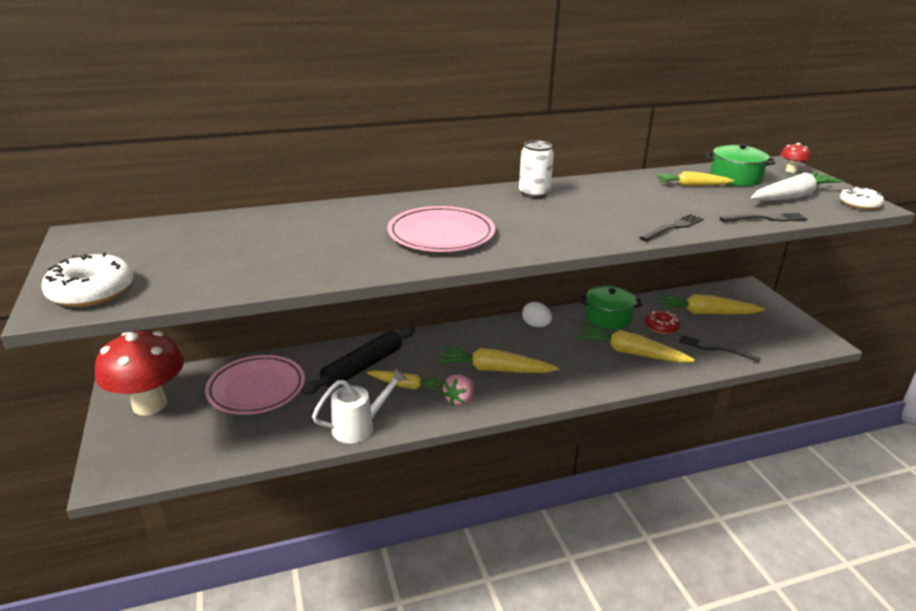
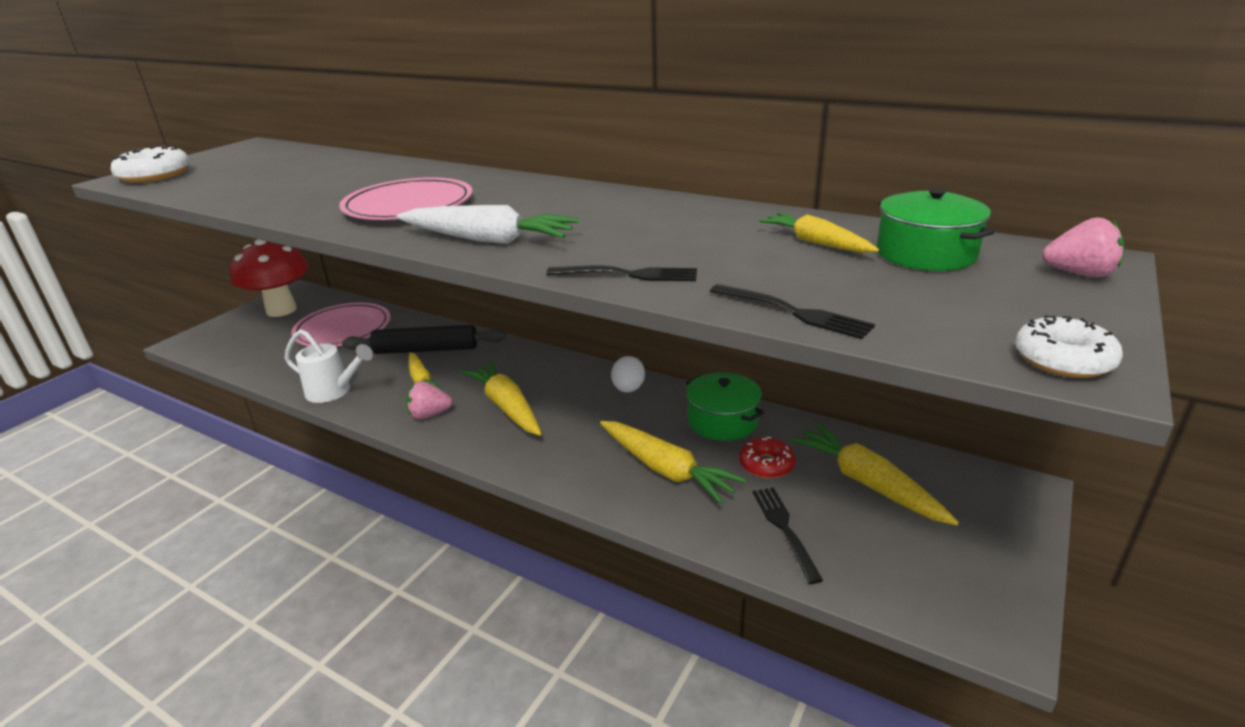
camera: 50 degrees right, 0 degrees up
(534, 193) = (596, 198): white can -> none
(630, 353) = (666, 469): yellow carrot -> yellow carrot turned 150 degrees clockwise
(791, 170) = (1079, 274): red mushroom -> pink strawberry
(792, 197) = (944, 304): white carrot -> white carrot (488, 240)

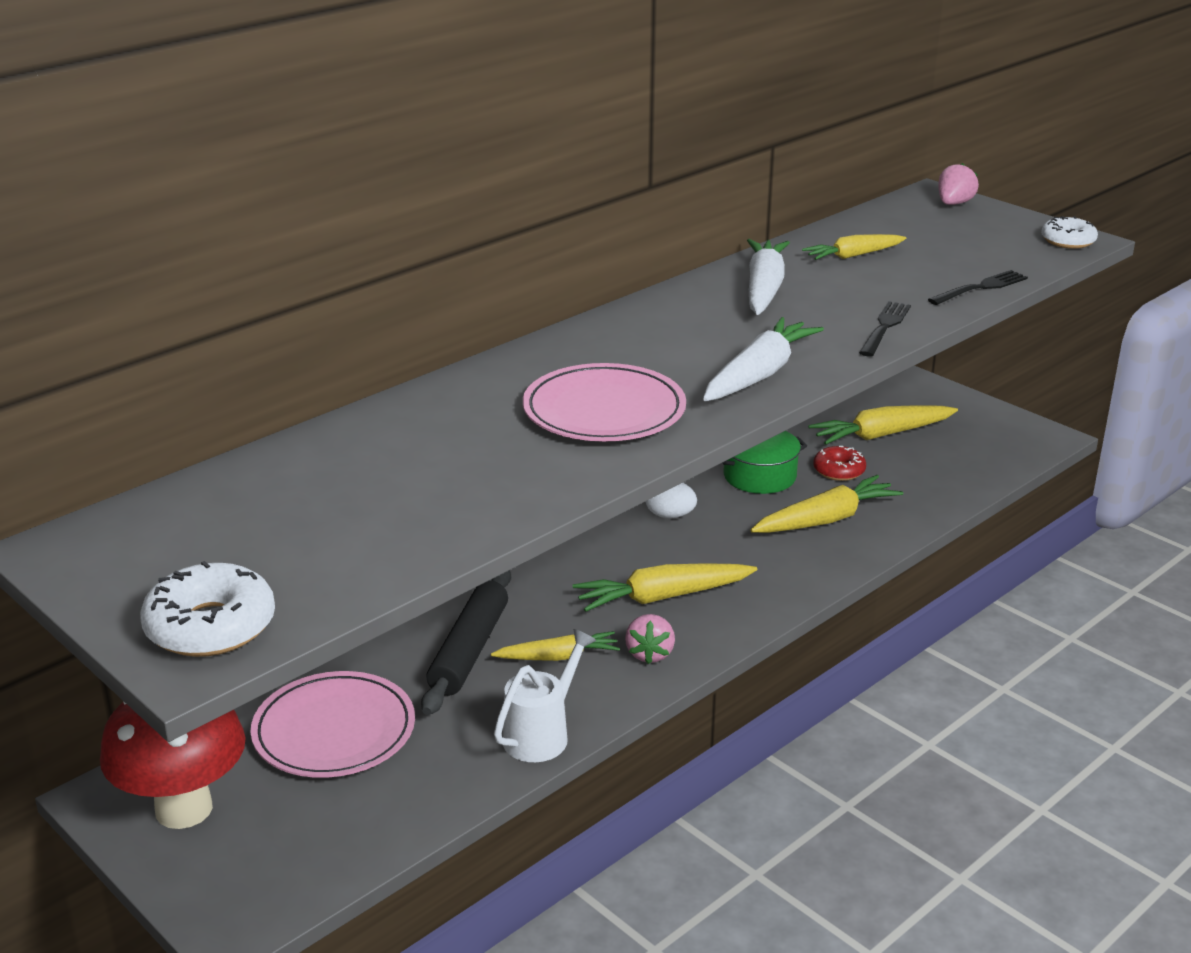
camera: 75 degrees left, 0 degrees up
(684, 220) = (764, 289): none -> white carrot
(784, 529) = (926, 483): black fork -> none
(926, 253) = (896, 230): green pot -> none

